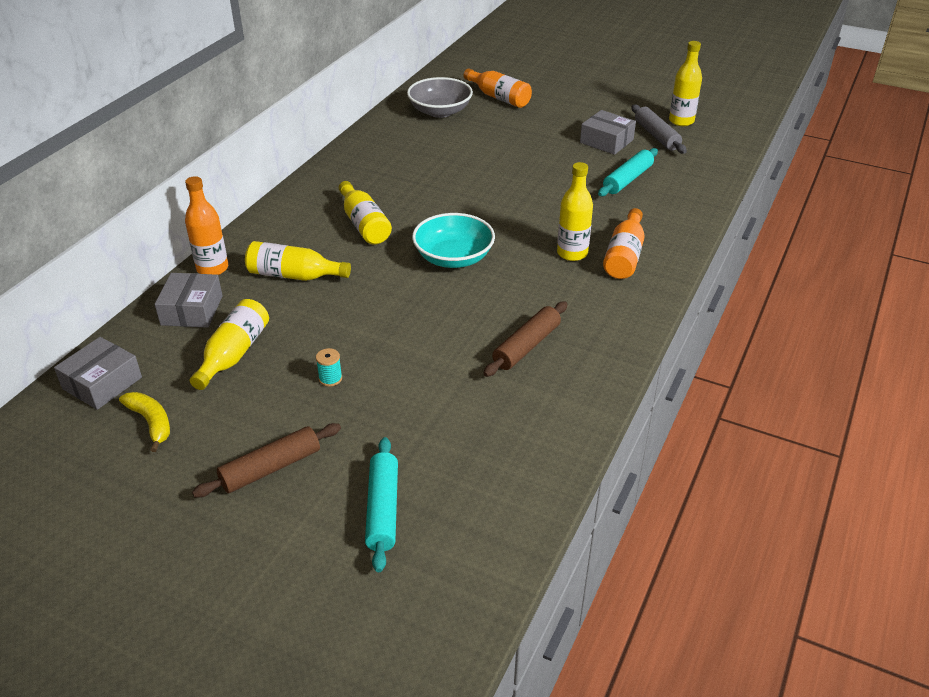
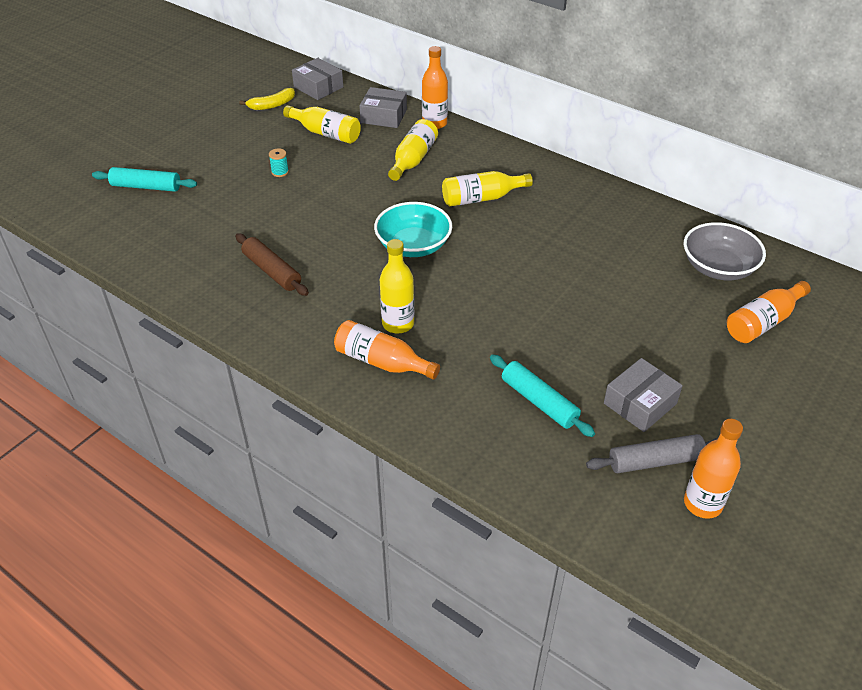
camera: 100 degrees right, 5 degrees up
(271, 468) = (207, 147): brown rolling pin -> none
(681, 121) = (702, 504): yellow bottle -> orange bottle

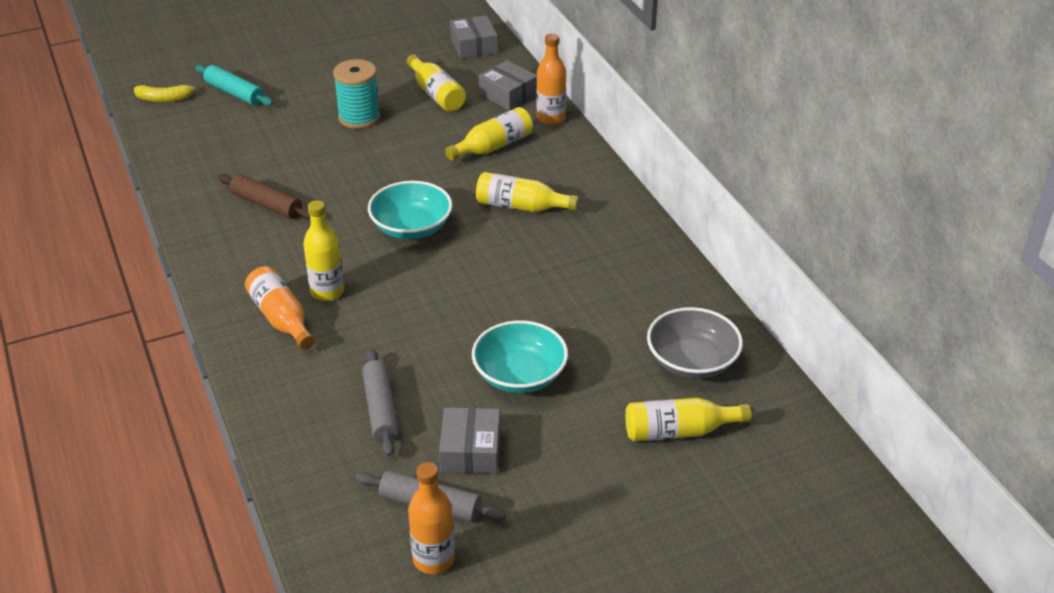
camera: 30 degrees right, 5 degrees down
(271, 271) = (266, 205): brown rolling pin -> brown rolling pin turned 45 degrees counterclockwise
(272, 105) = (413, 51): yellow banana -> yellow banana (162, 99)
(280, 172) = (359, 117): turquoise spool -> turquoise spool, size x2.28
(539, 402) = (380, 409): turquoise rolling pin -> grey rolling pin
(614, 328) = (520, 375): none -> turquoise bowl
(640, 403) = (471, 451): grey box -> grey box turned 75 degrees counterclockwise
(763, 322) = (679, 431): orange bottle -> yellow bottle

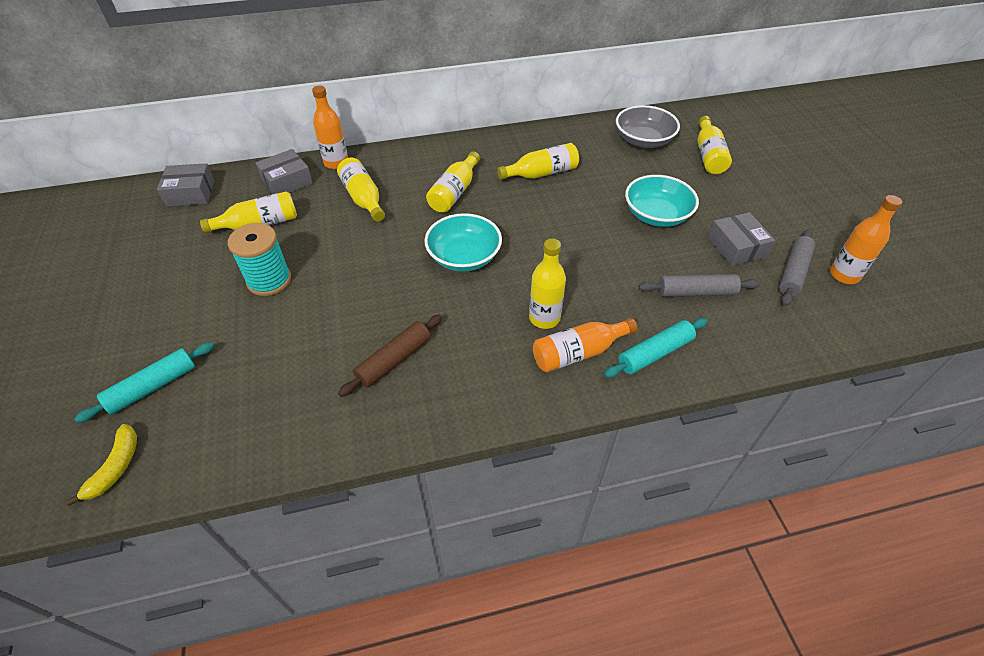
camera: 80 degrees left, 10 degrees up
(283, 374) = (655, 353): none -> turquoise rolling pin
(471, 451) = (736, 247): grey box -> grey box turned 60 degrees clockwise
(579, 270) = (541, 173): none -> yellow bottle

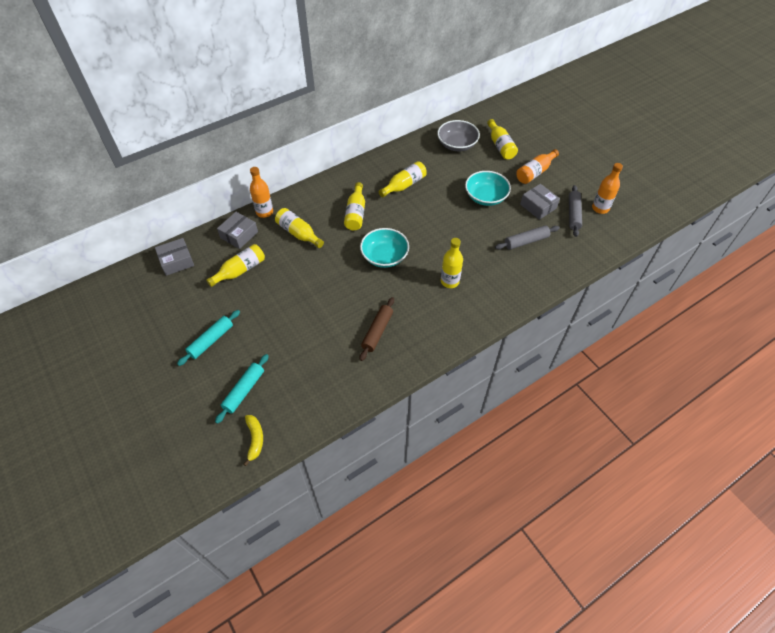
camera: 20 degrees left, 5 degrees up
(269, 280) = (272, 306): turquoise spool -> none
(578, 352) = (477, 296): orange bottle -> orange bottle (535, 172)
(655, 353) = (518, 284): turquoise rolling pin -> turquoise rolling pin (211, 340)

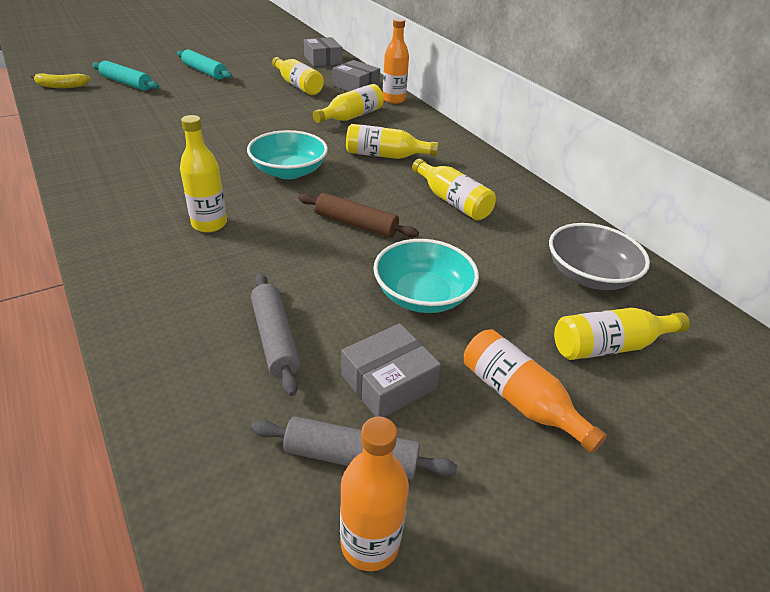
camera: 90 degrees right, 15 degrees down
(377, 331) = (150, 156): brown rolling pin -> brown rolling pin (356, 224)

